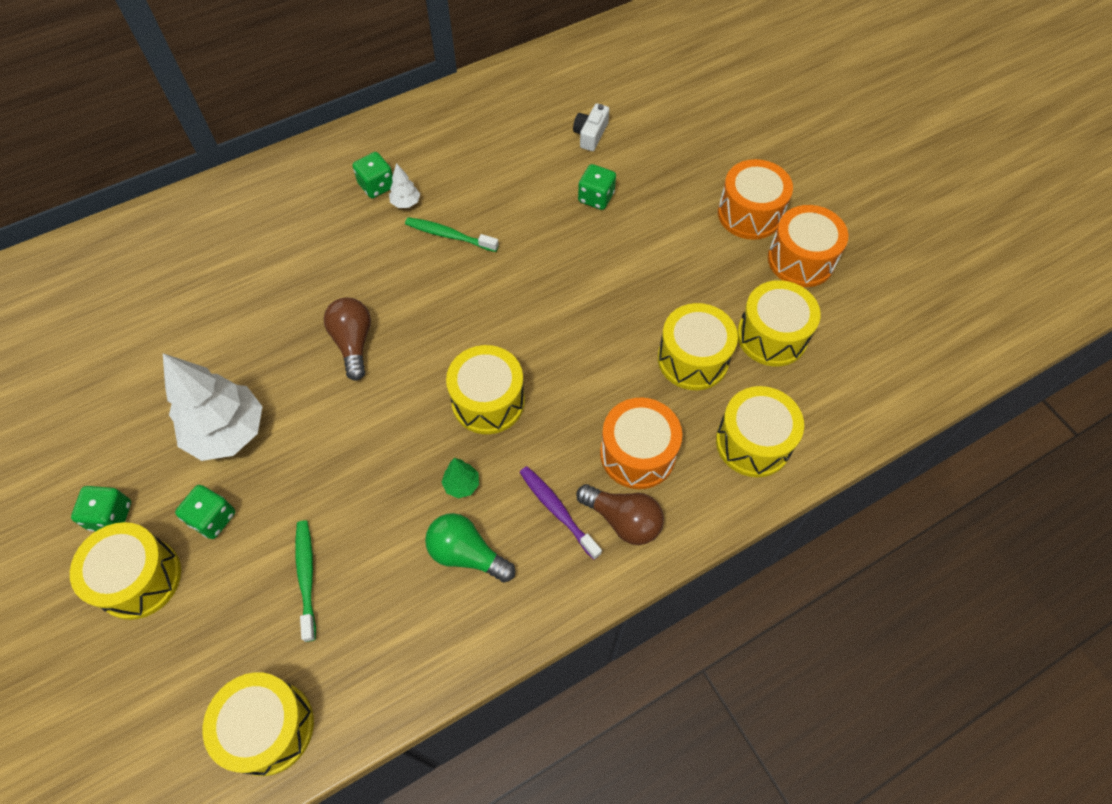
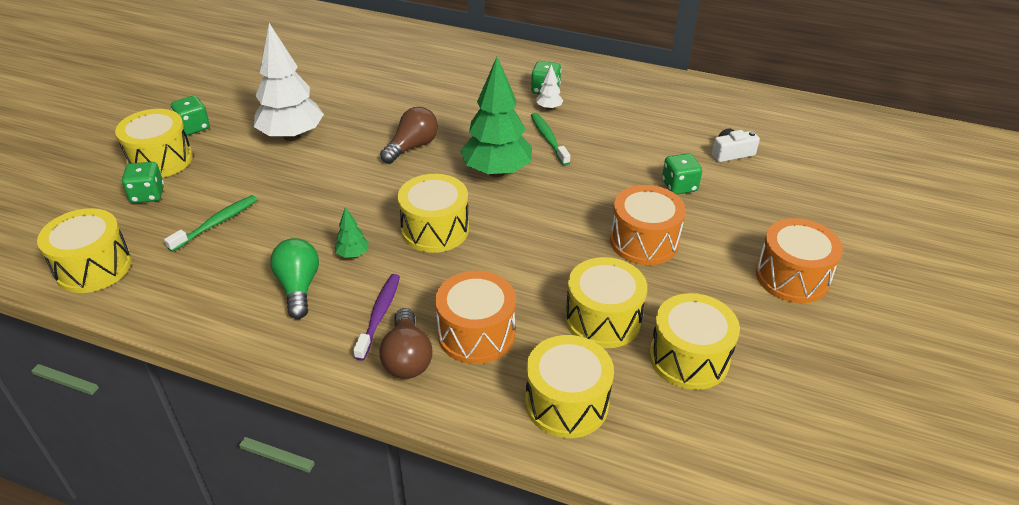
camera: 50 degrees right, 20 degrees down
(213, 518) = (225, 163): green dice -> green dice (147, 195)
(455, 304) = (496, 172): none -> green tree
(801, 260) = (793, 335): orange drum -> orange drum (644, 241)

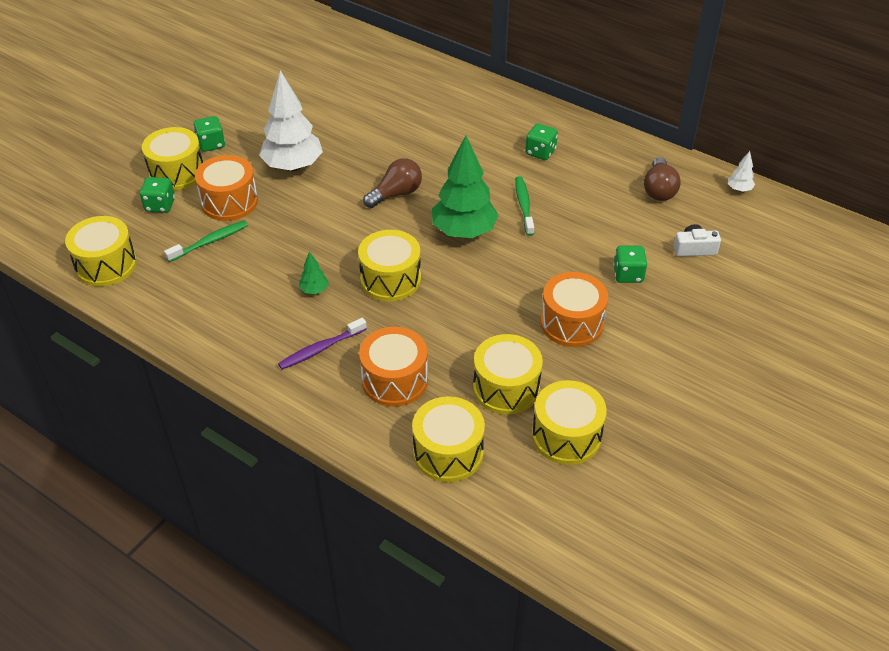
camera: 15 degrees right, 5 degrees up
(298, 287) = (262, 312): green light bulb -> none
(379, 315) = (320, 349): purple toothbrush -> purple toothbrush turned 150 degrees counterclockwise
(407, 358) = (332, 390): brown light bulb -> brown light bulb (659, 190)
(549, 108) = (536, 172): white tree -> white tree (739, 189)
(792, 277) = (693, 381): orange drum -> orange drum (229, 202)

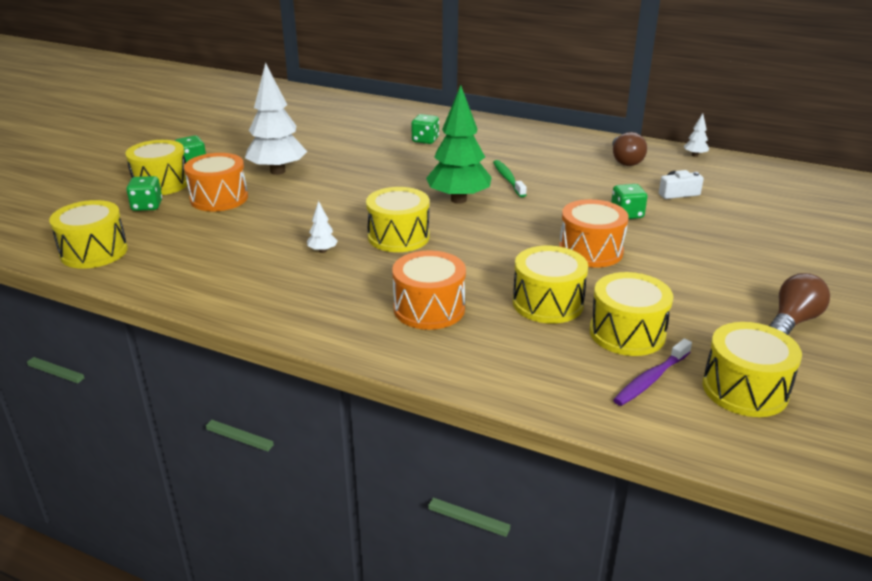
camera: 10 degrees left, 15 degrees down
(210, 242) = (204, 226): green toothbrush -> none
(314, 290) = (322, 251): green tree -> white tree
(320, 349) = (342, 293): purple toothbrush -> purple toothbrush (650, 379)
(396, 194) = (384, 181): brown light bulb -> brown light bulb (793, 321)
(448, 452) = (508, 360): yellow drum -> yellow drum (745, 389)
(540, 152) = (508, 146): green dice -> green dice (425, 140)

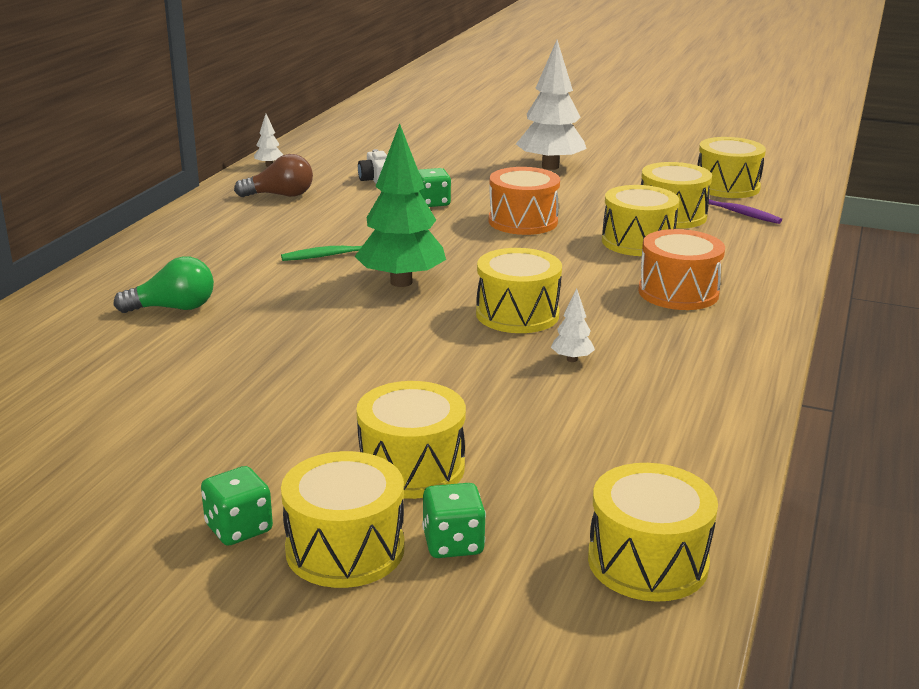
camera: 95 degrees left, 5 degrees down
(219, 198) = (411, 467): orange drum -> yellow drum
(277, 171) = (292, 424): white tree -> white tree (550, 167)
(425, 140) = (173, 308): green dice -> green light bulb
(793, 321) = (620, 165): brown light bulb -> none

